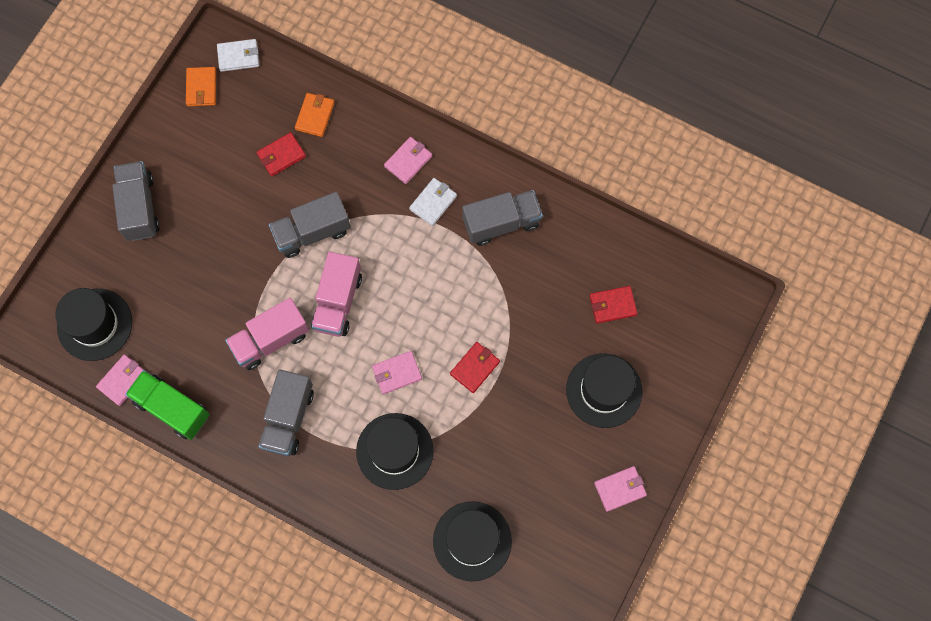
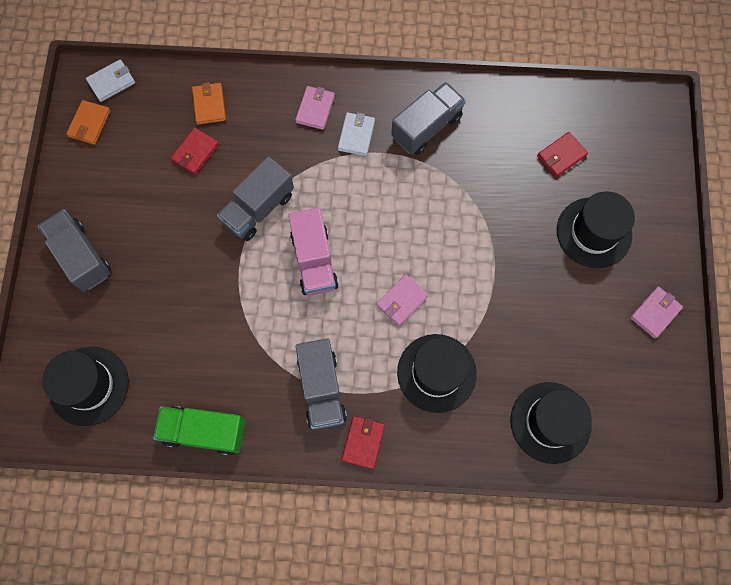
camera: 25 degrees left, 0 degrees up
(123, 380) = (142, 427): pink wallet -> none
(201, 88) = (89, 124): orange wallet -> orange wallet turned 45 degrees clockwise
(270, 340) = (268, 323): pink truck -> none
(475, 368) = (470, 264): red wallet -> red wallet (363, 442)

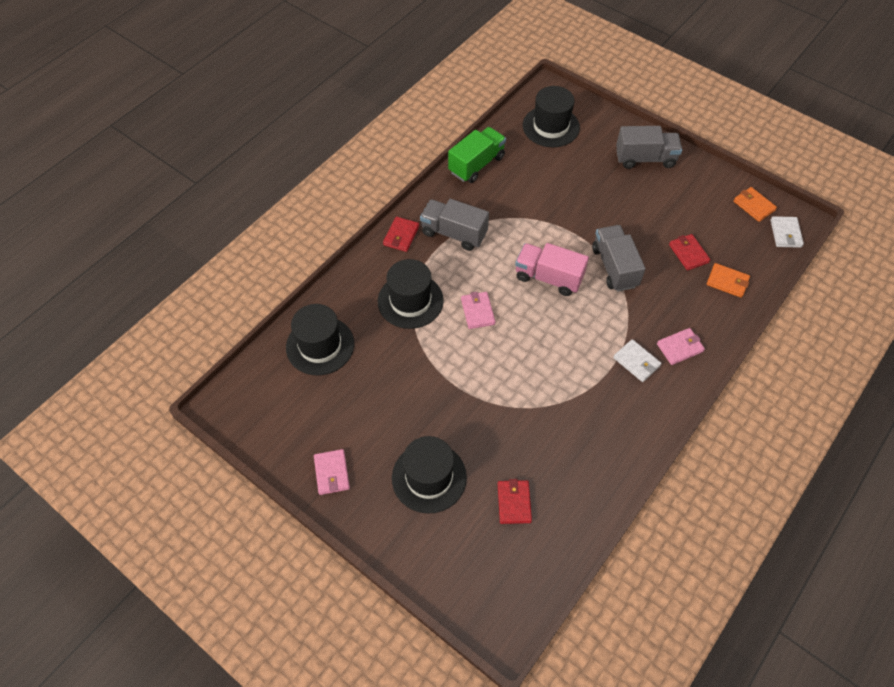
camera: 125 degrees right, 15 degrees down
(315, 109) = (680, 348): pink wallet -> pink wallet turned 75 degrees counterclockwise
(363, 442) = (401, 235): red wallet -> red wallet turned 60 degrees clockwise
(426, 127) = (611, 416): grey truck -> none

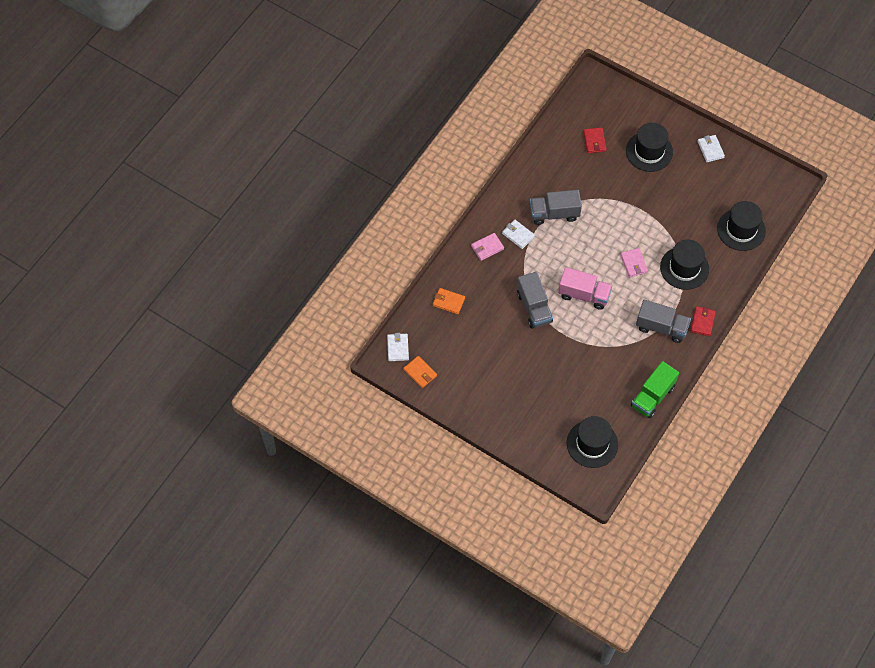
camera: 175 degrees right, 5 degrees up
(331, 473) = (710, 149): pink wallet -> white wallet
(645, 158) = (508, 414): grey truck -> grey truck (554, 214)
(688, 253) = (476, 324): red wallet -> none

